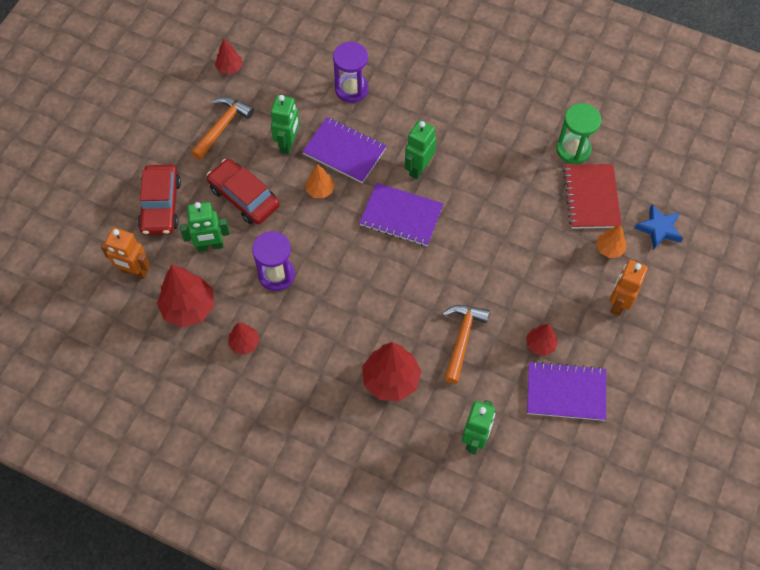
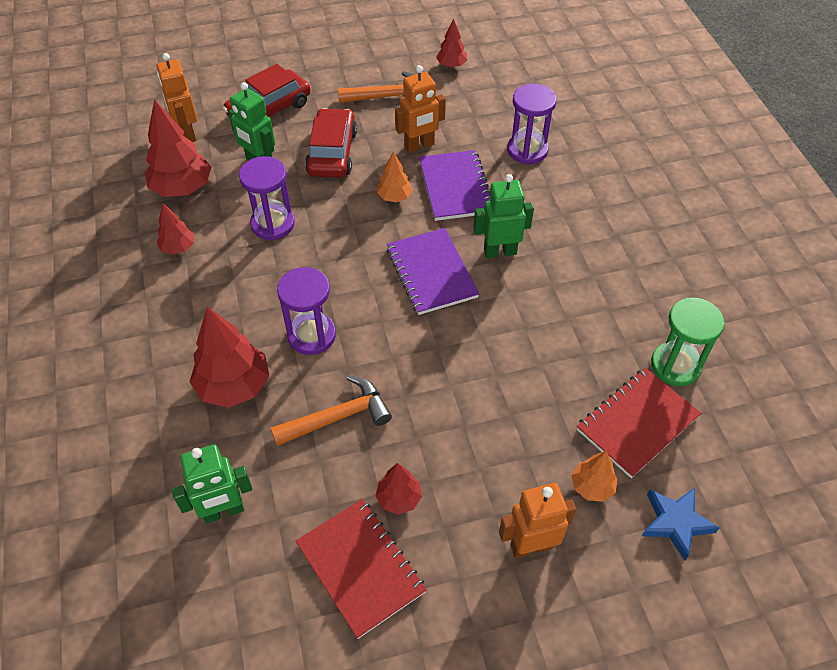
camera: 50 degrees right, 10 degrees down
(288, 143) = (419, 146): green robot -> orange robot
(390, 313) = (311, 335): none -> purple hourglass
(566, 392) = (360, 568): purple notebook -> red notebook

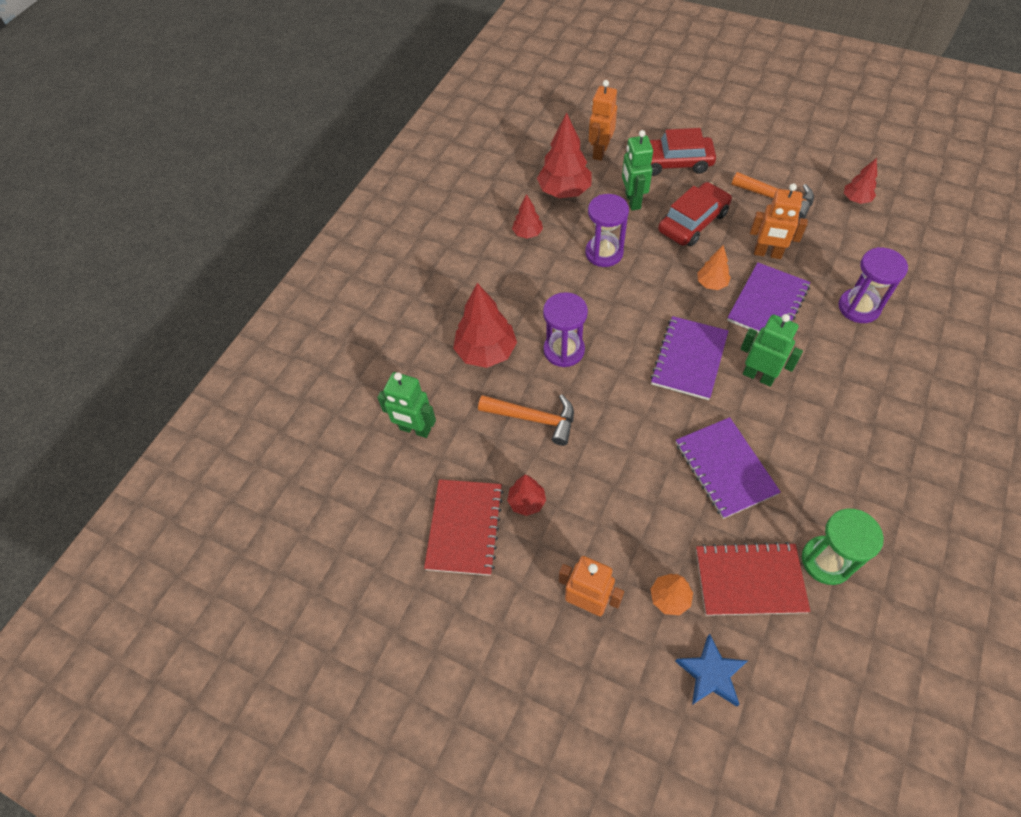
camera: 45 degrees right, 5 degrees up
(540, 345) = (725, 468): none -> purple notebook

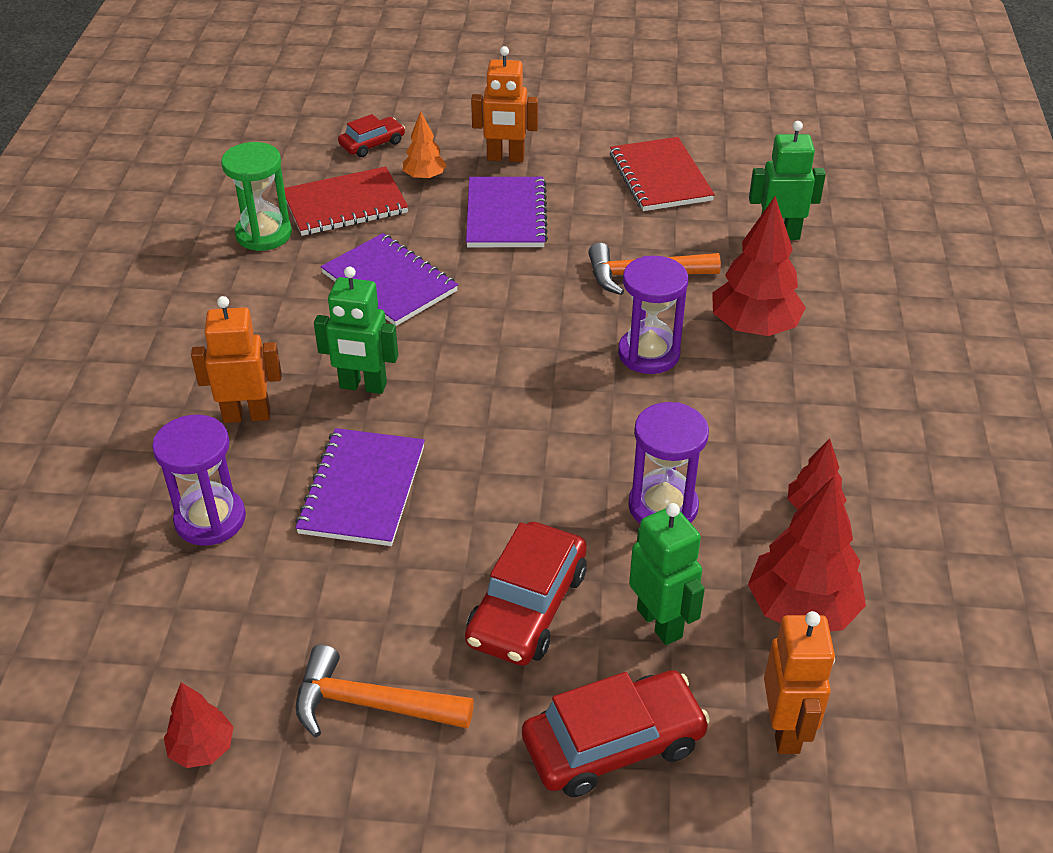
camera: 155 degrees right, 15 degrees down
(527, 502) = (607, 208): red tree -> none
(689, 359) = (467, 384): purple notebook -> purple notebook (506, 215)
(711, 284) = (462, 499): orange tree -> none
(711, 673) = (372, 144): blue star -> red car
(767, 253) = (374, 577): orange robot -> orange robot (247, 415)

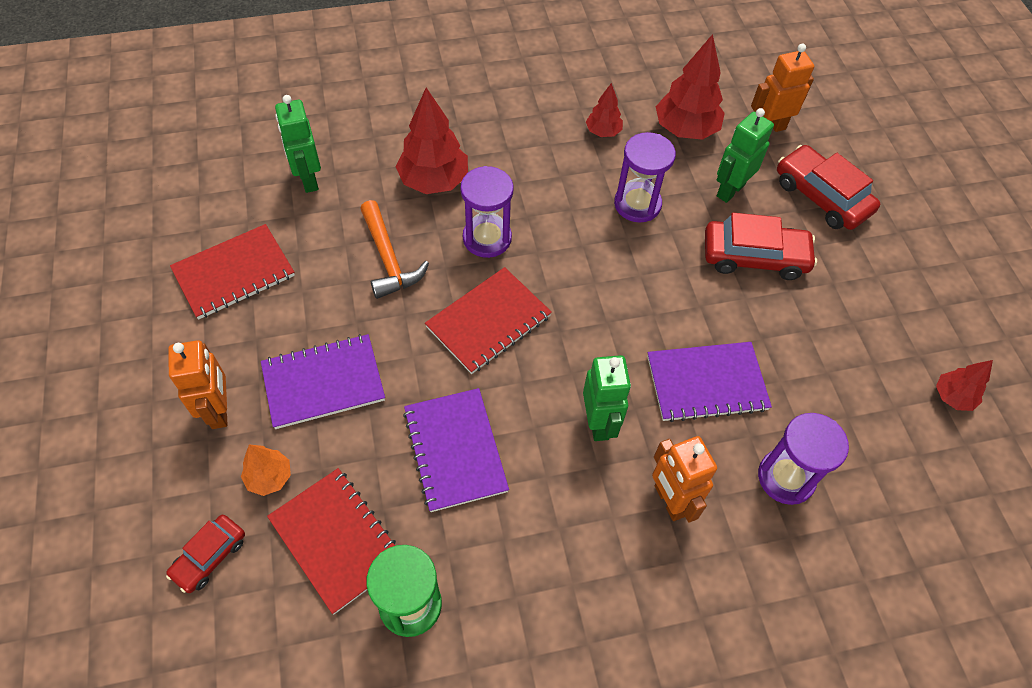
camera: 110 degrees left, 15 degrees up
(370, 704) = (868, 318): orange hammer -> none
(372, 144) = (209, 556): red car -> red car turned 90 degrees counterclockwise
(389, 282) = (455, 450): purple notebook -> purple notebook turned 45 degrees counterclockwise
(529, 332) = (488, 322): none -> red notebook

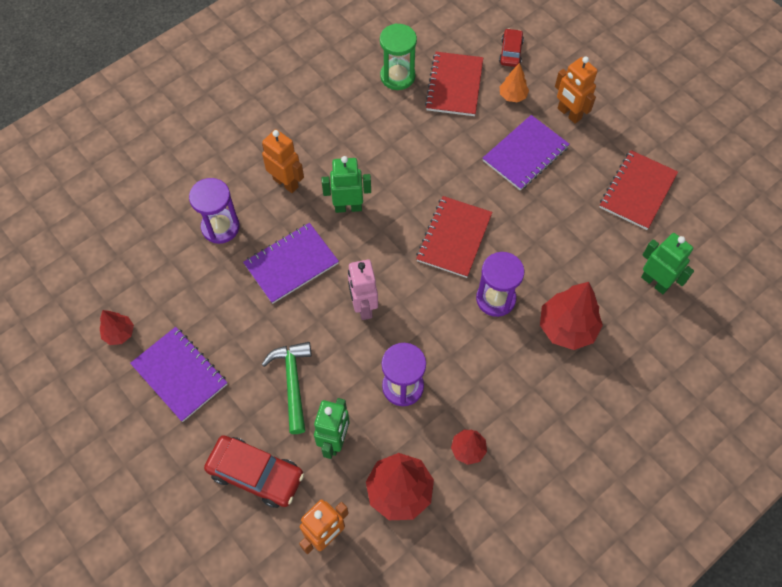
camera: 155 degrees right, 5 degrees up
(337, 540) = (454, 85): red notebook -> red notebook turned 75 degrees clockwise
(389, 259) = (550, 249): orange hammer -> none
(455, 450) = (423, 153): purple notebook -> purple notebook (180, 374)
(599, 423) = (348, 207): green robot -> green robot turned 120 degrees clockwise
(640, 295) = (363, 307): none -> pink robot
(754, 257) = (292, 382): red car -> green hammer

